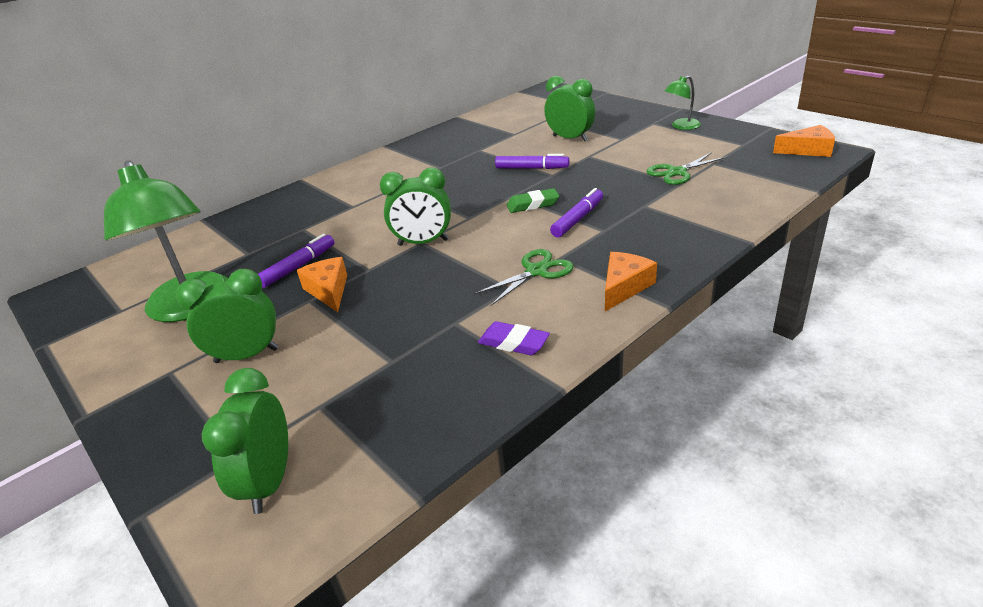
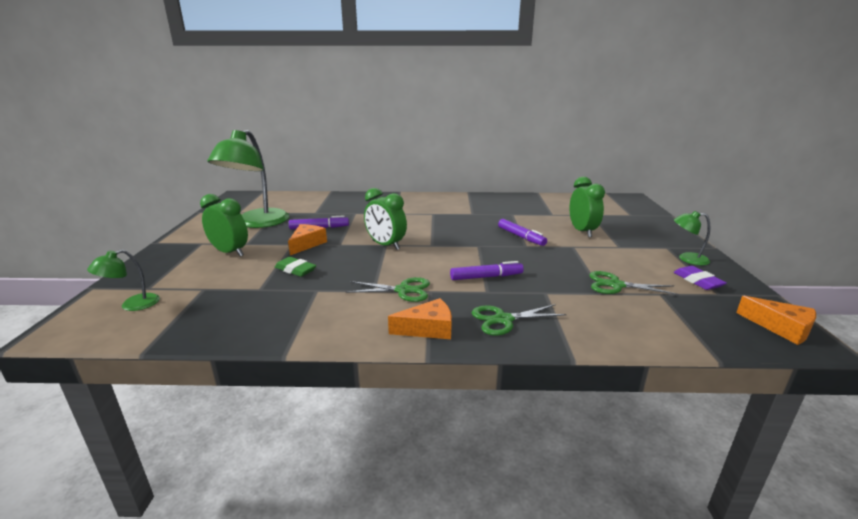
camera: 40 degrees right, 10 degrees down
(269, 482) = (132, 305): green clock -> green lamp
(513, 343) = (316, 317): purple eraser -> purple eraser (697, 281)
(532, 205) = (478, 256): green eraser -> green eraser (295, 270)
(659, 244) = (503, 319): none -> green scissors

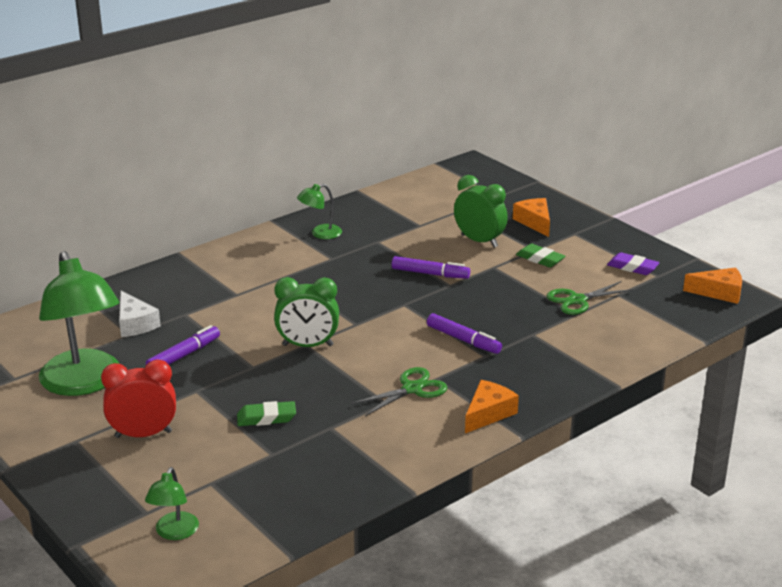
camera: 40 degrees left, 5 degrees up
(230, 252) = (143, 434): green clock -> red clock
(307, 244) = (214, 383): orange cheese -> orange cheese (534, 222)
(326, 209) = (135, 324): none -> white cheese
(486, 277) = (463, 340): purple marker -> purple marker turned 90 degrees clockwise
(503, 319) = (533, 376): green scissors -> none
(616, 253) = (540, 259): none -> green eraser
(687, 259) = (603, 242): green lamp -> green lamp (320, 233)

